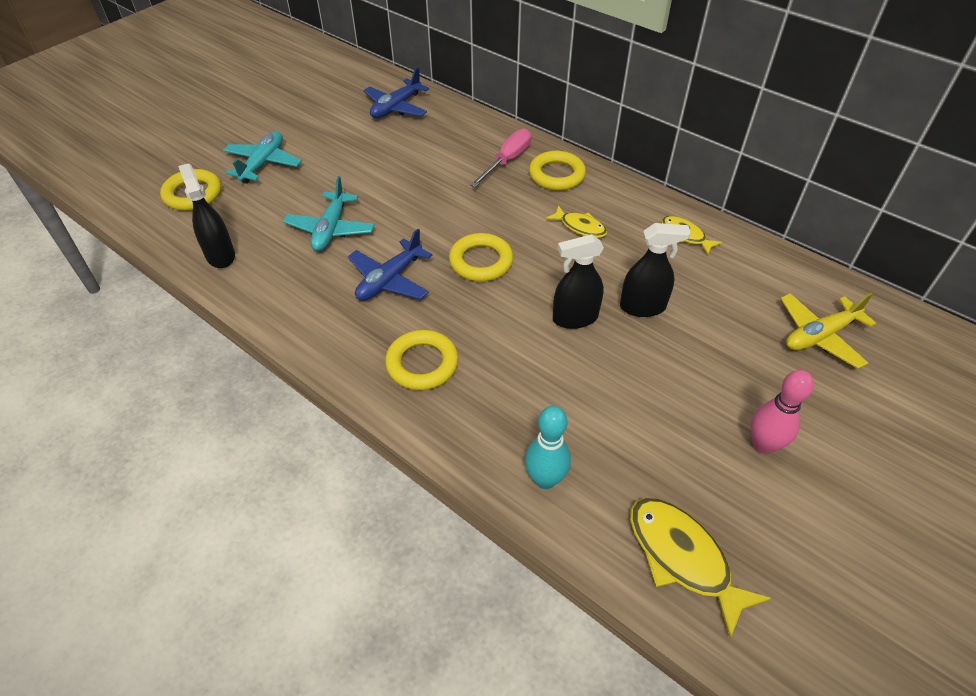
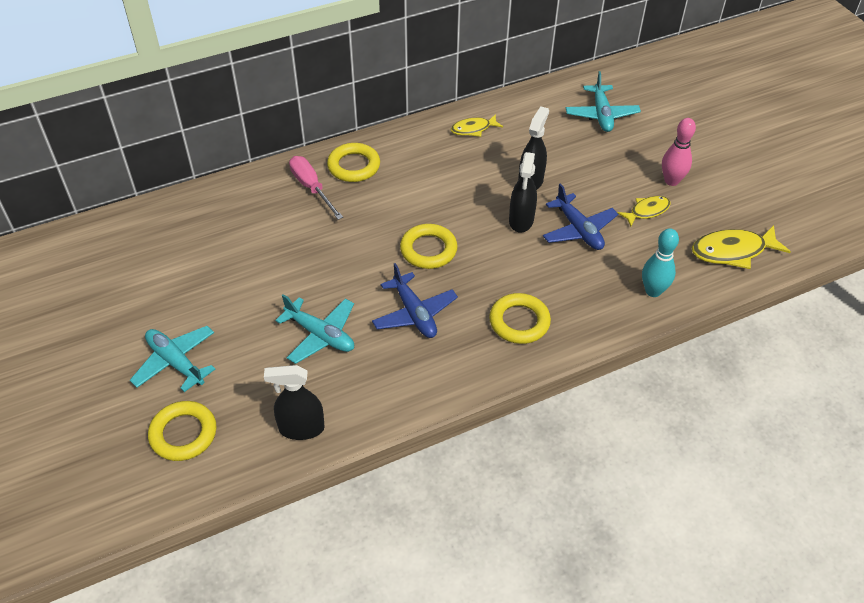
camera: 65 degrees left, 0 degrees up
(396, 107) = (165, 233): blue plane -> blue plane (578, 230)
(580, 227) = (426, 178): yellow fish -> yellow fish (647, 211)
(819, 336) = (601, 115): yellow plane -> turquoise plane

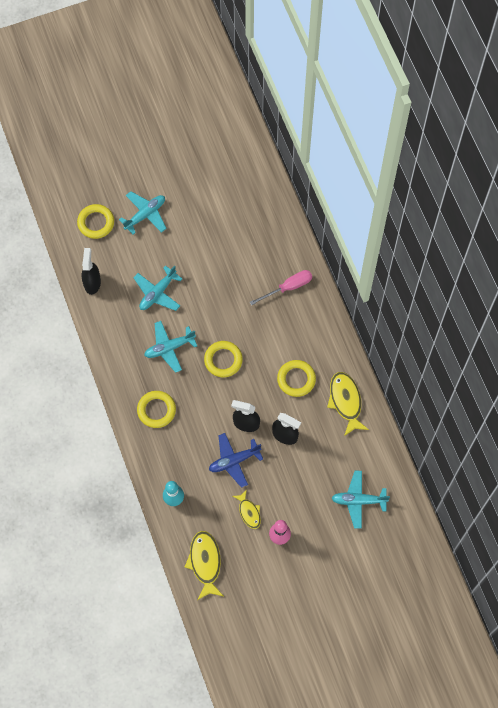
camera: 95 degrees right, 20 degrees up
(354, 166) = (309, 315): yellow ring -> yellow ring (296, 379)
(414, 313) = (169, 348): blue plane -> turquoise plane
(473, 129) = (345, 401): yellow fish -> yellow fish, size x1.65

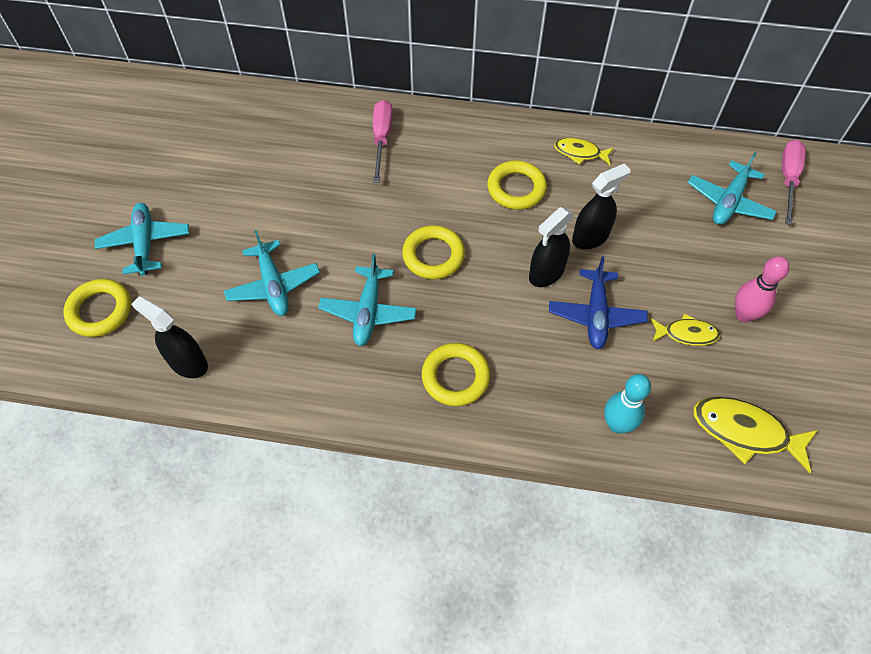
camera: 60 degrees left, 10 degrees down
(345, 401) = (580, 153): yellow fish -> yellow fish, size x0.61
(398, 528) = (788, 179): none -> pink screwdriver

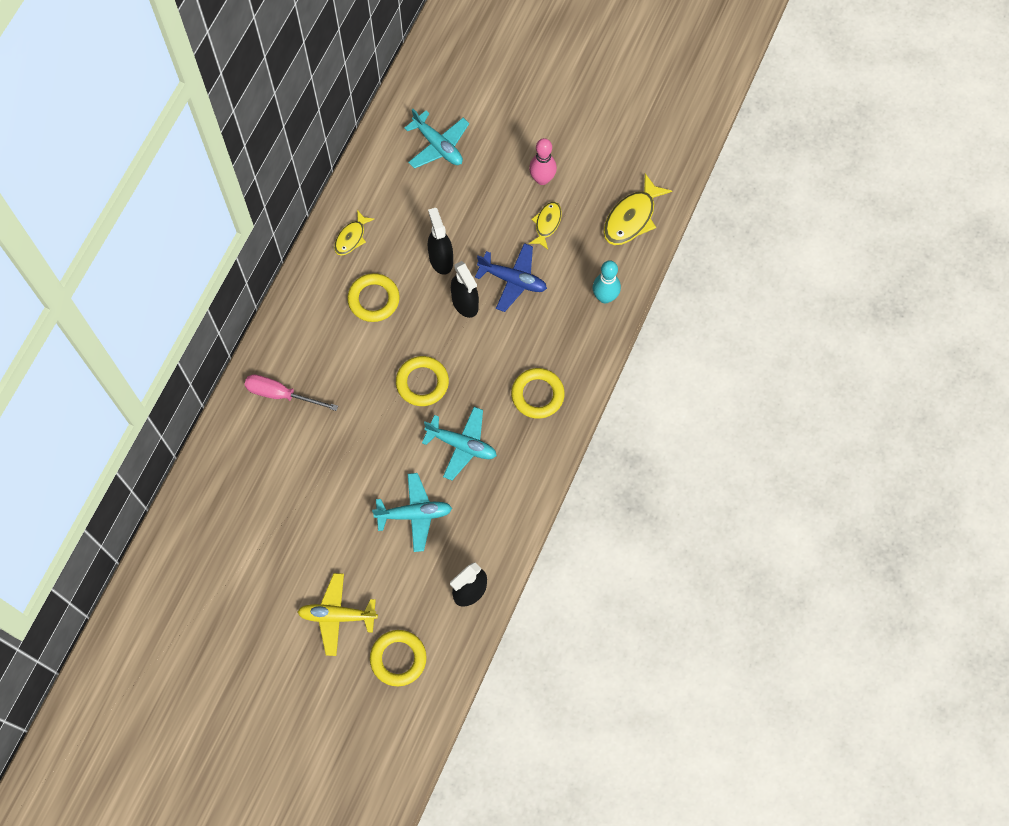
camera: 75 degrees left, 10 degrees up
(145, 243) = (337, 616): turquoise plane -> yellow plane
(788, 179) = (430, 93): pink screwdriver -> none

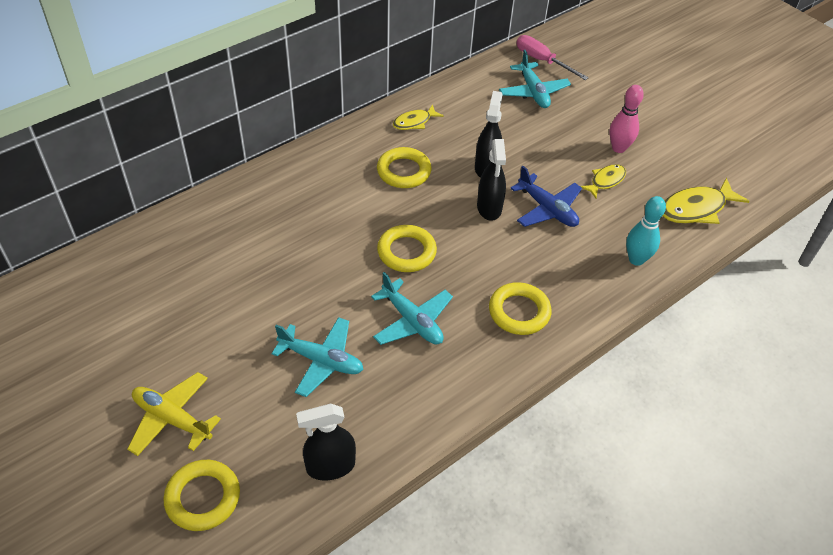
camera: 25 degrees right, 20 degrees down
(281, 394) = (267, 205): pink screwdriver -> pink screwdriver (542, 61)

